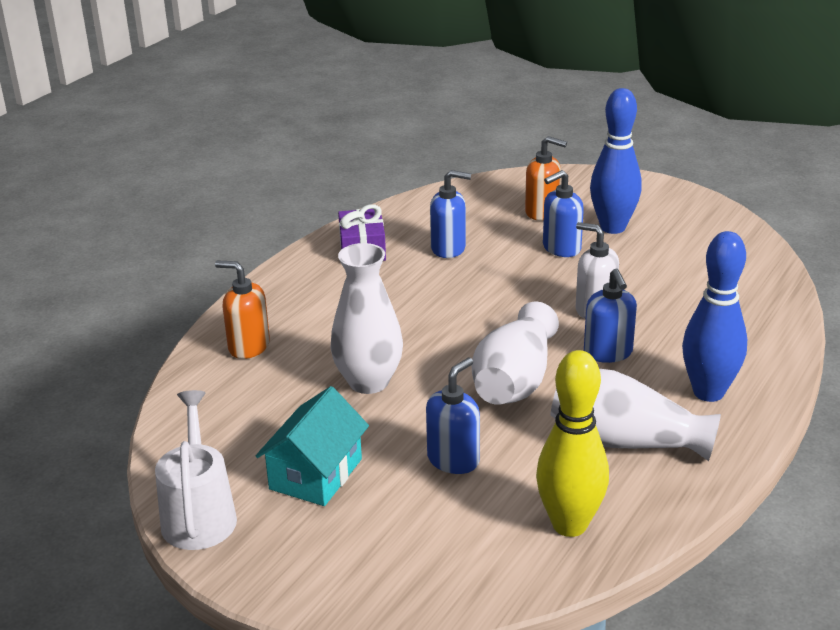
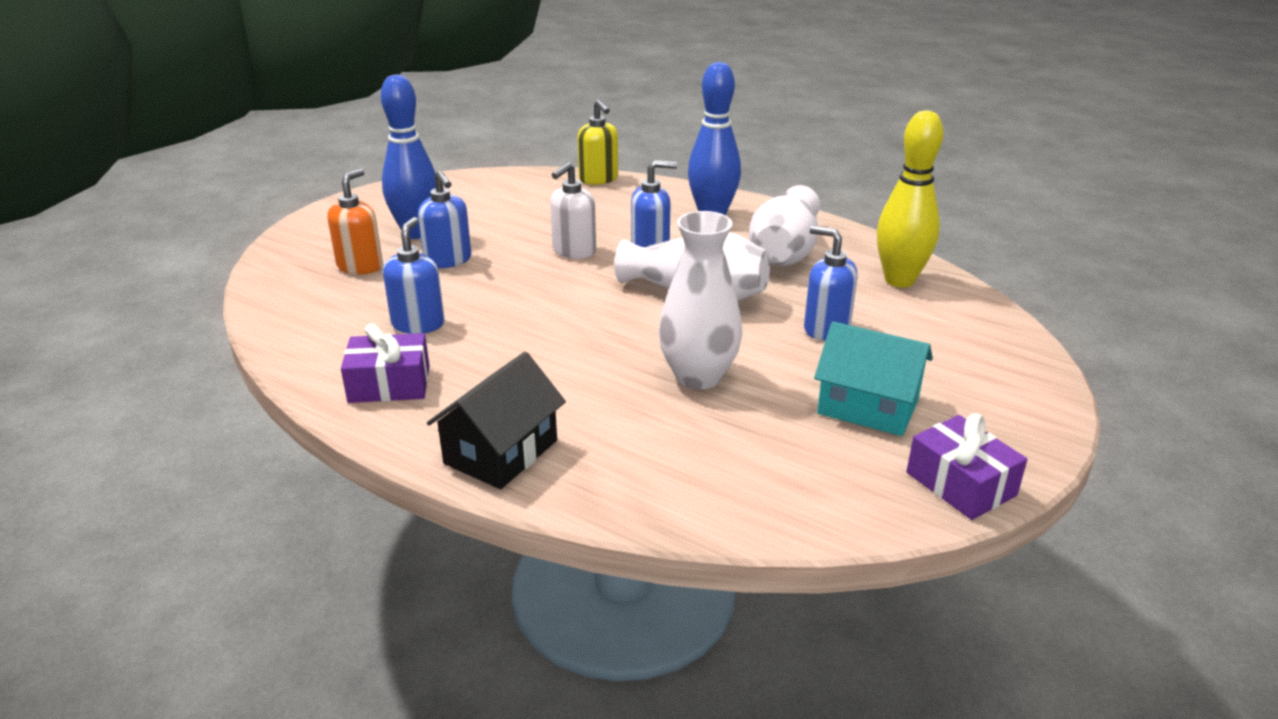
camera: 90 degrees left, 0 degrees up
(199, 514) = (960, 484): white watering can -> purple gift
(248, 346) = (617, 469): orange soap dispenser -> none
(275, 299) = (501, 452): none -> black house
(784, 314) = (598, 179): none -> yellow soap dispenser

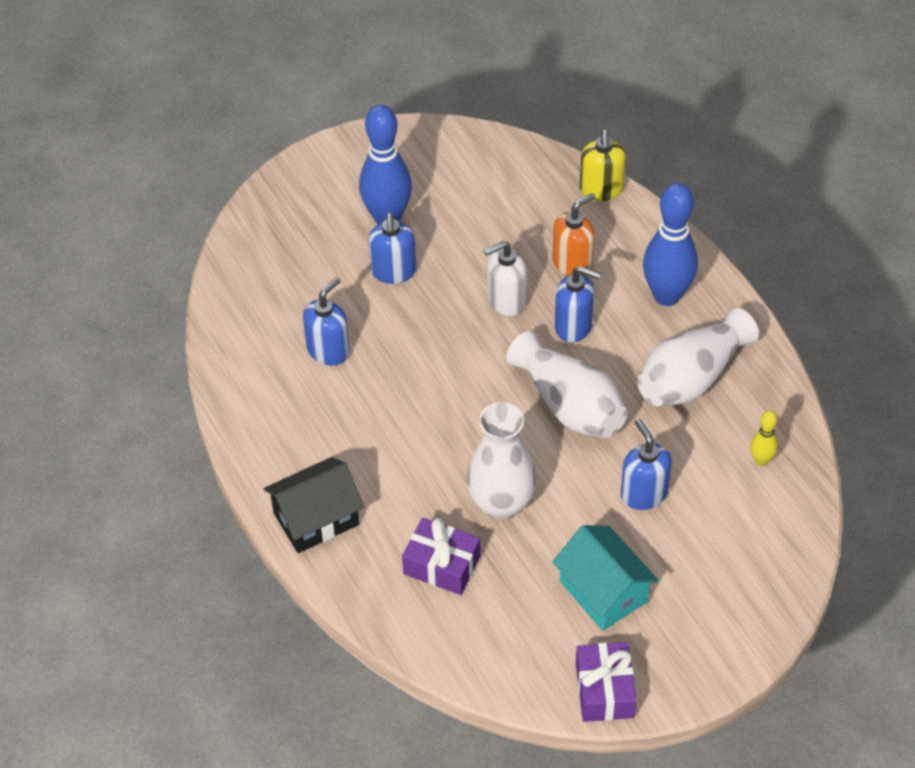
camera: 30 degrees right, 20 degrees up
(360, 266) = (319, 251): orange soap dispenser -> orange soap dispenser (573, 263)
(389, 384) = (275, 414): purple gift -> purple gift (442, 565)
(899, 280) = (761, 460): yellow bowling pin -> yellow bowling pin, size x0.47

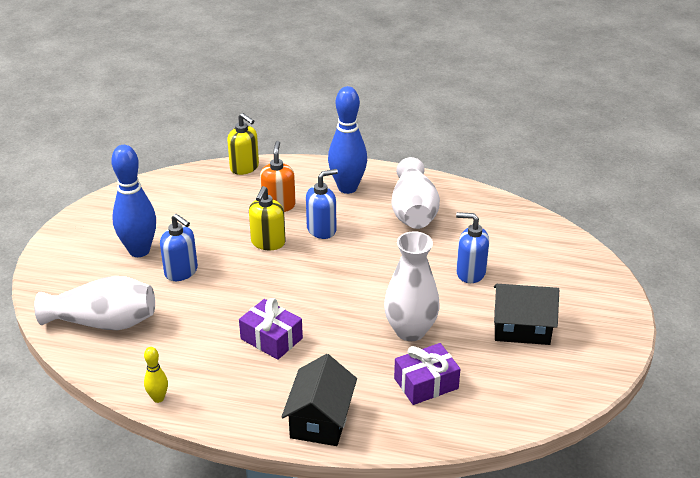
camera: 50 degrees left, 15 degrees down
(328, 350) = (198, 334): blue soap dispenser -> none
(506, 301) = (268, 243): white soap dispenser -> yellow soap dispenser
(569, 405) = (374, 263): white vase -> white vase (103, 322)
(603, 591) = (521, 328): turquoise house -> black house
(604, 690) = (594, 369): purple gift -> purple gift (271, 338)
(761, 460) = (498, 221): yellow bowling pin -> yellow bowling pin (158, 398)

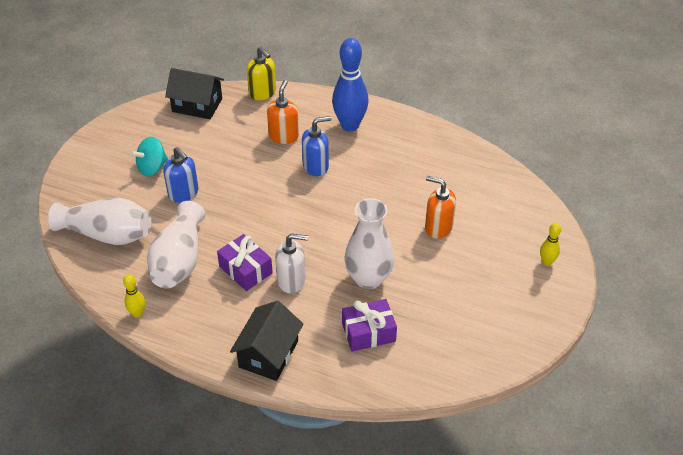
camera: 10 degrees right, 10 degrees up
(139, 251) = (152, 168): blue bowling pin -> turquoise spinning top
(268, 243) = (265, 173): yellow soap dispenser -> none
(326, 343) = (291, 281): none -> white soap dispenser
(413, 211) = (403, 157): white vase -> white vase (179, 260)
(470, 273) = (438, 227): blue soap dispenser -> orange soap dispenser
(521, 328) = (469, 289): black house -> black house (197, 105)
(594, 292) = (547, 262): none -> yellow bowling pin

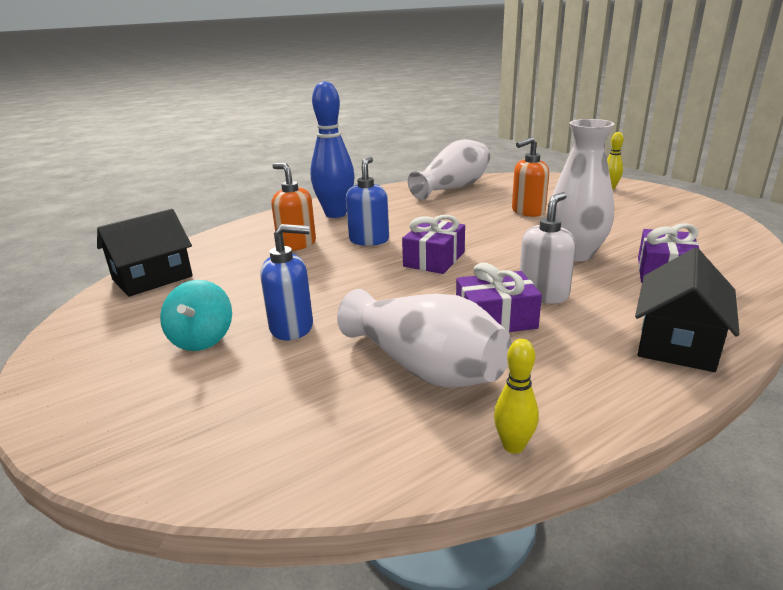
camera: 55 degrees left, 20 degrees down
(107, 234) = (281, 425): white vase -> white vase (453, 188)
(262, 93) = (211, 239): yellow soap dispenser -> none
(268, 354) = (677, 342): black house -> black house turned 60 degrees clockwise
(308, 211) = (434, 259): none -> purple gift

